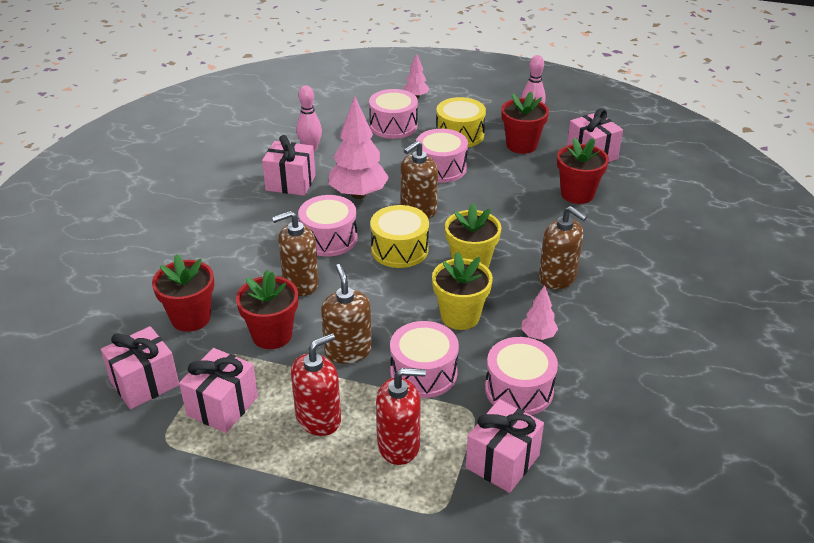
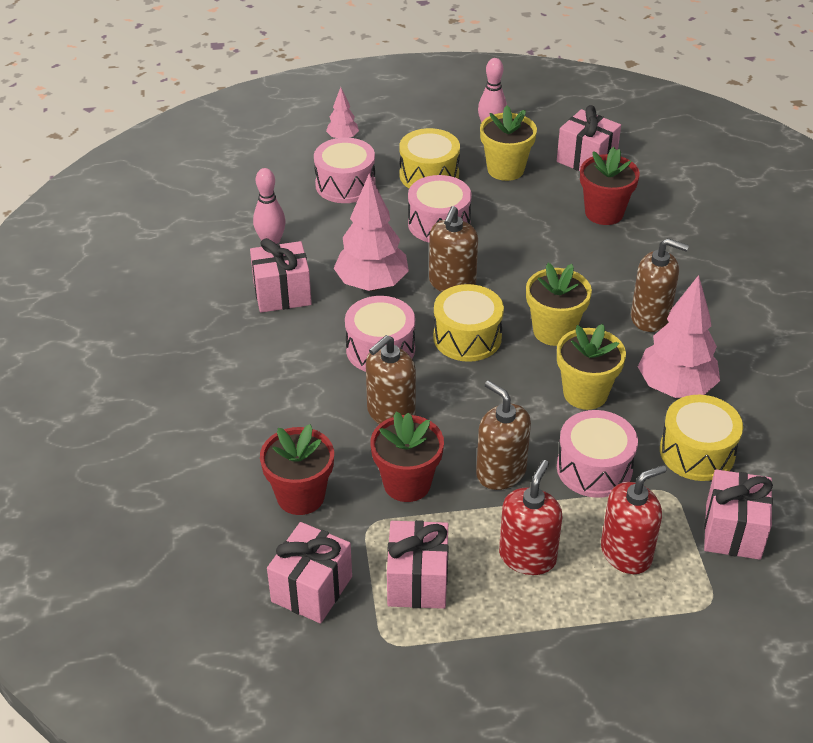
camera: 25 degrees left, 5 degrees up
(519, 390) = (697, 452): pink drum -> yellow drum
(521, 145) = (505, 169): red flower pot -> yellow flower pot
(538, 335) = (675, 388): pink tree -> pink tree, size x1.99

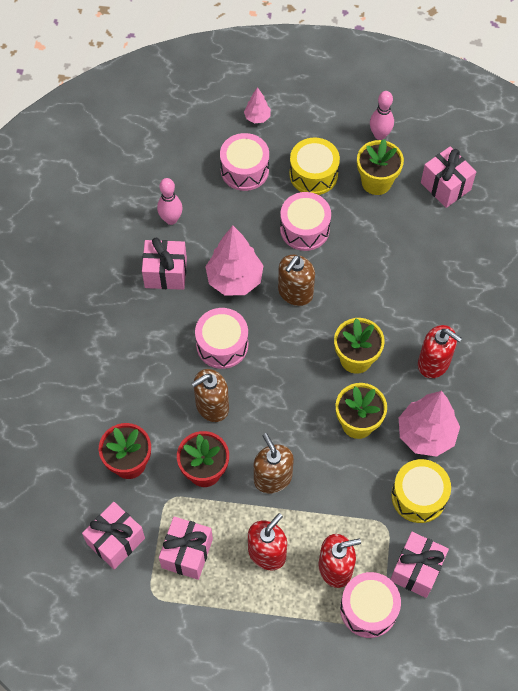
camera: 15 degrees right, 20 degrees up
(467, 337) = (289, 349): yellow drum -> none
(594, 468) = (339, 491): pink drum -> pink drum (368, 609)
(604, 213) = (438, 247): red flower pot -> none
(650, 317) = (433, 363): brown soap dispenser -> red soap dispenser

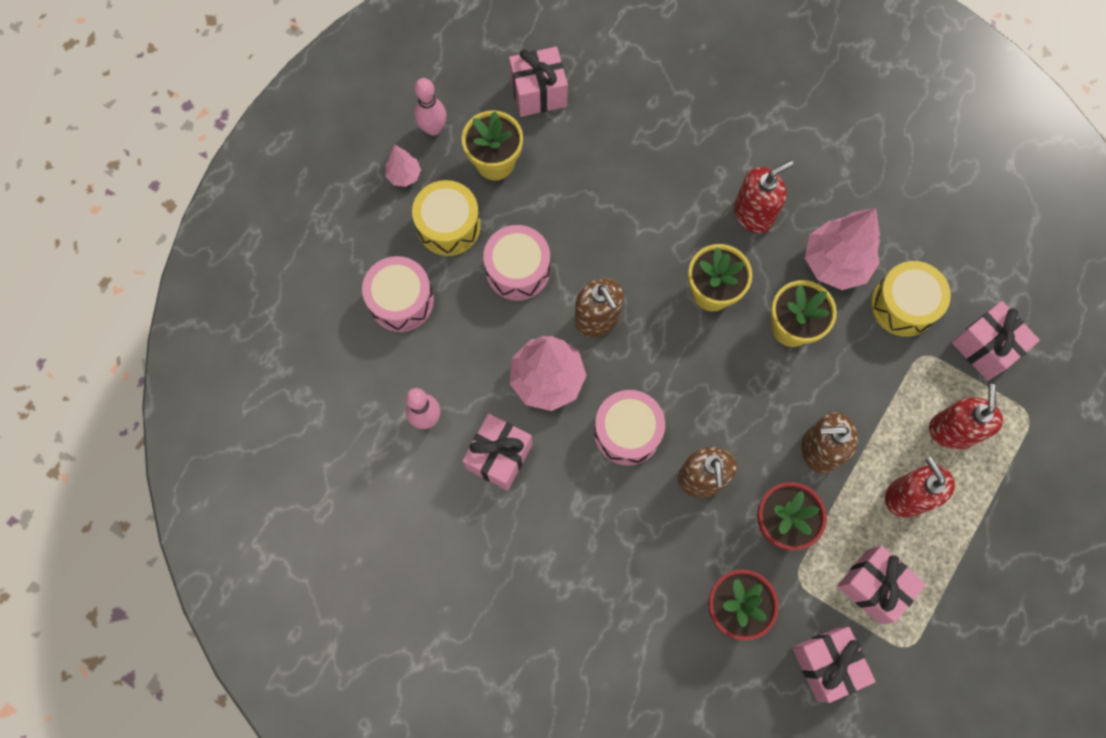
camera: 65 degrees left, 10 degrees up
(257, 117) = (334, 252): pink tree -> pink tree (404, 175)
(368, 609) = (1010, 417): pink drum -> none

